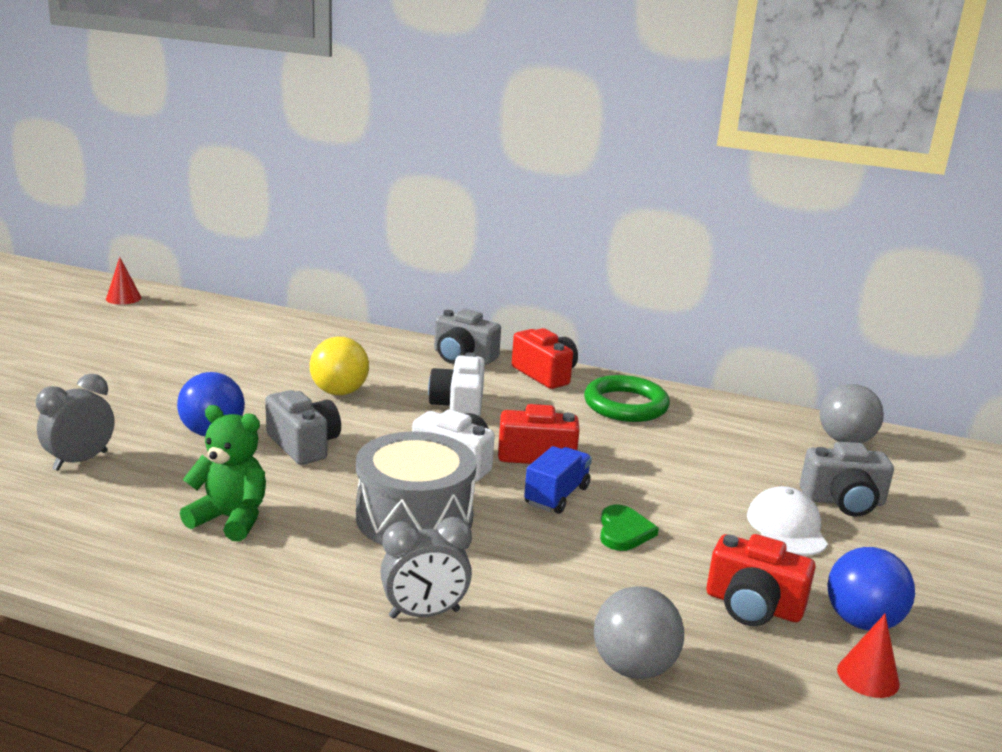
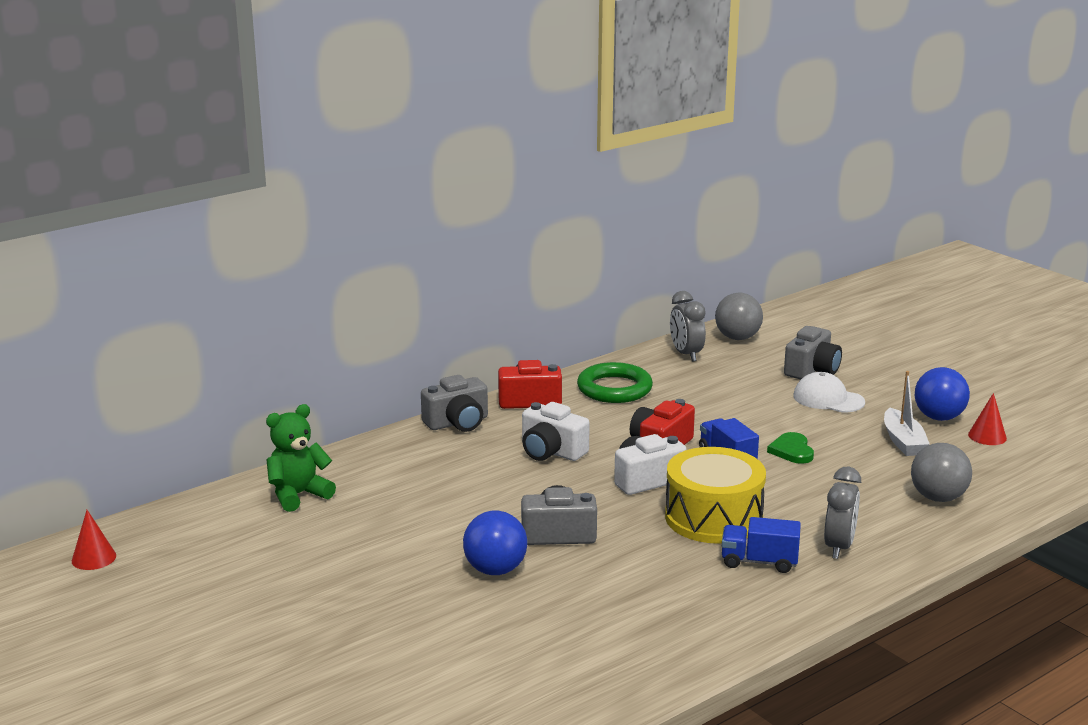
camera: 55 degrees left, 0 degrees up
(80, 461) = (491, 643): grey clock -> grey clock (686, 354)
(230, 519) = (656, 591): green teddy bear -> green teddy bear (298, 495)
(339, 392) = (472, 495): yellow ball -> none
(342, 566) = (759, 562): none -> blue truck
(414, 517) = (713, 518): grey drum -> yellow drum
(624, 531) = (792, 451): green heart -> green heart turned 135 degrees counterclockwise
(753, 606) = (903, 441): red camera -> white boat

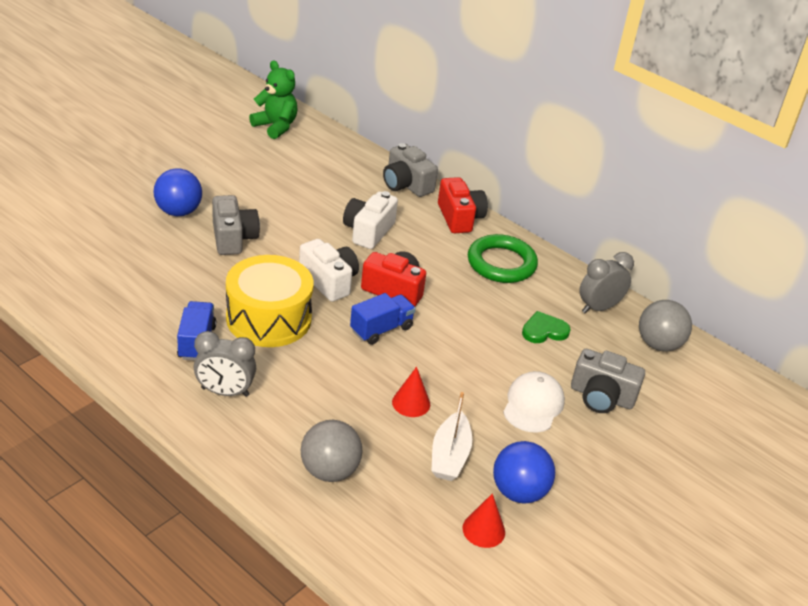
camera: 75 degrees right, 15 degrees up
(94, 558) = (187, 68): red cone -> red cone (411, 403)
(792, 451) = (406, 372): green heart -> green heart (544, 330)
(903, 441) = (450, 456): white boat -> white boat turned 60 degrees counterclockwise

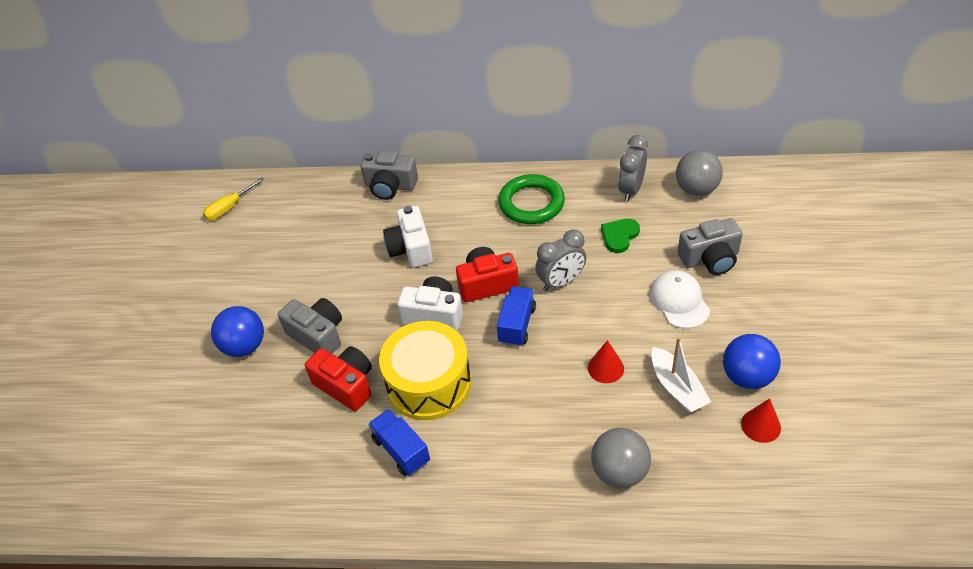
camera: 30 degrees left, 10 degrees up
(225, 392) = (473, 474): grey clock -> grey clock (561, 282)
(275, 127) = (229, 208): green teddy bear -> yellow screwdriver
(460, 218) = (460, 186): red camera -> red camera (346, 385)

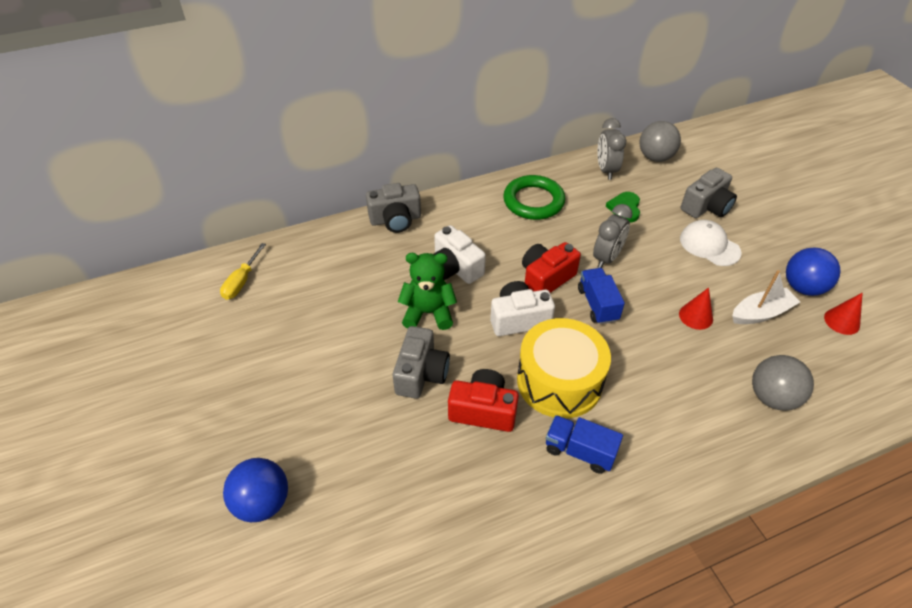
camera: 30 degrees left, 0 degrees up
(244, 346) = (352, 409): blue ball -> blue ball (262, 502)
(317, 335) = (421, 373): grey camera -> grey camera turned 90 degrees clockwise
(359, 283) = (428, 313): none -> green teddy bear
(677, 387) = (761, 313): white boat -> white boat turned 60 degrees counterclockwise

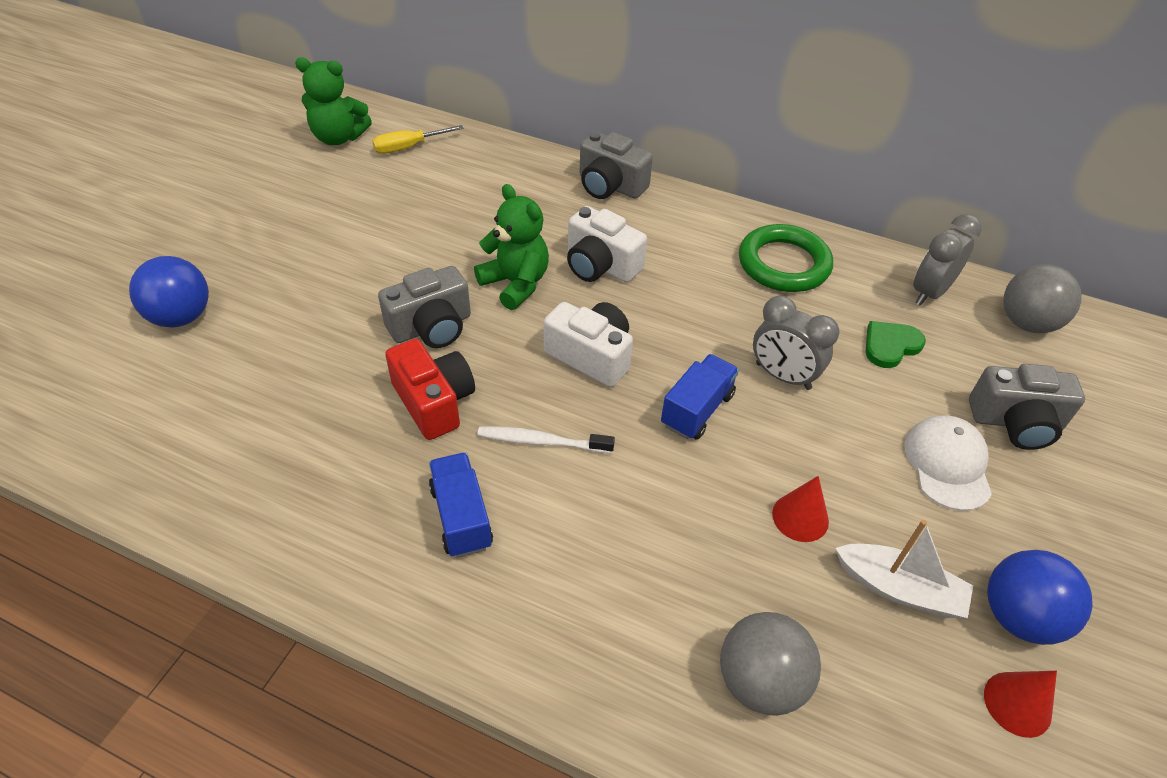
camera: 45 degrees right, 0 degrees up
(182, 309) = (338, 138): none -> green teddy bear
(455, 268) = (600, 265): white camera -> white camera turned 60 degrees counterclockwise
(546, 278) = (679, 343): red camera -> none
(559, 381) = (542, 441): yellow drum -> white toothbrush
(606, 258) = (783, 376): grey clock -> grey clock turned 45 degrees clockwise

